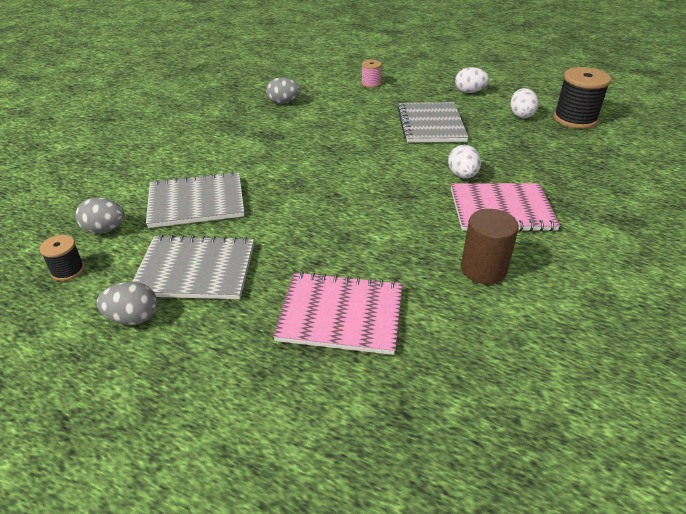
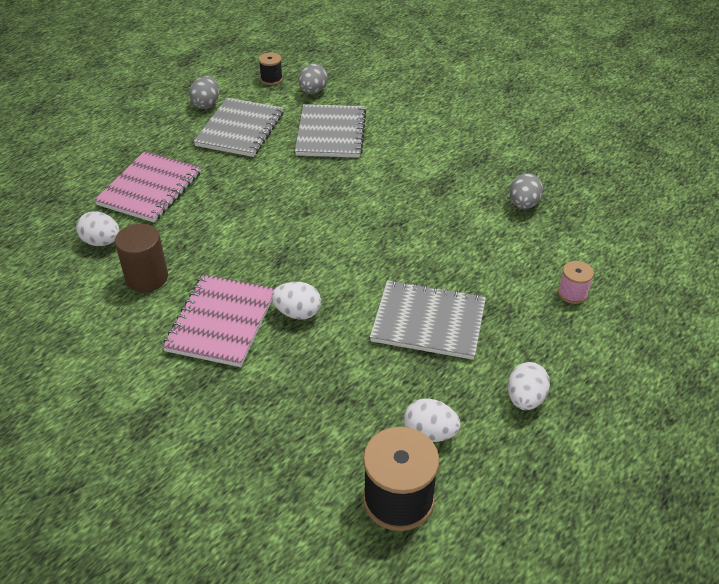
camera: 105 degrees right, 5 degrees up
(454, 324) = (101, 242): none -> white egg

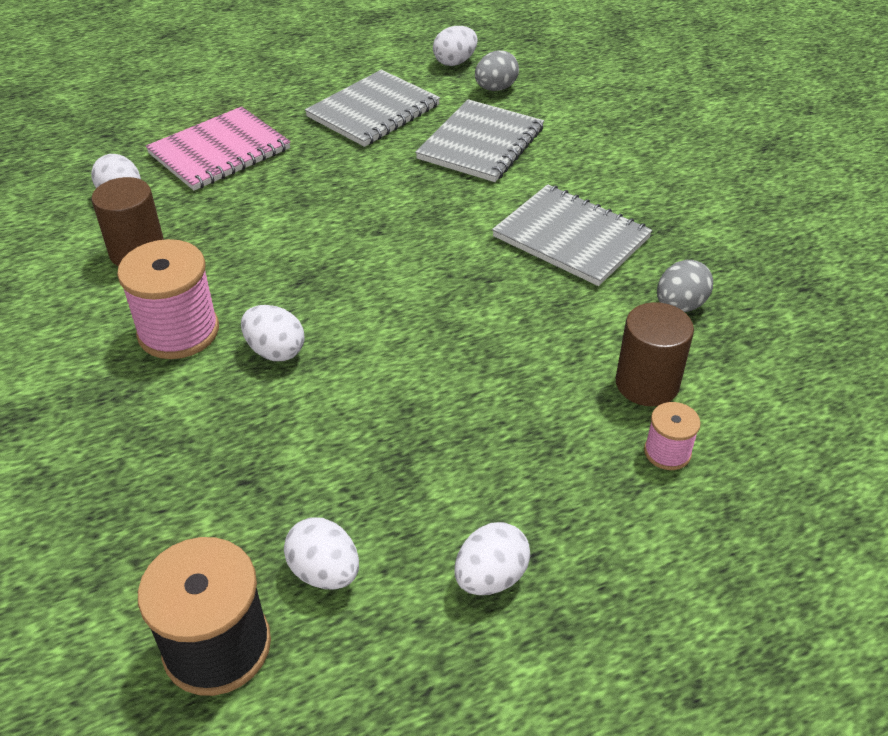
camera: 25 degrees right, 0 degrees up
(206, 104) = (356, 73): grey egg -> none
(221, 322) = (178, 331): pink notebook -> pink spool
(271, 79) = (455, 62): black spool -> white egg
(428, 322) = (432, 420): grey notebook -> grey notebook (571, 237)
(535, 257) = (647, 384): none -> brown cylinder

